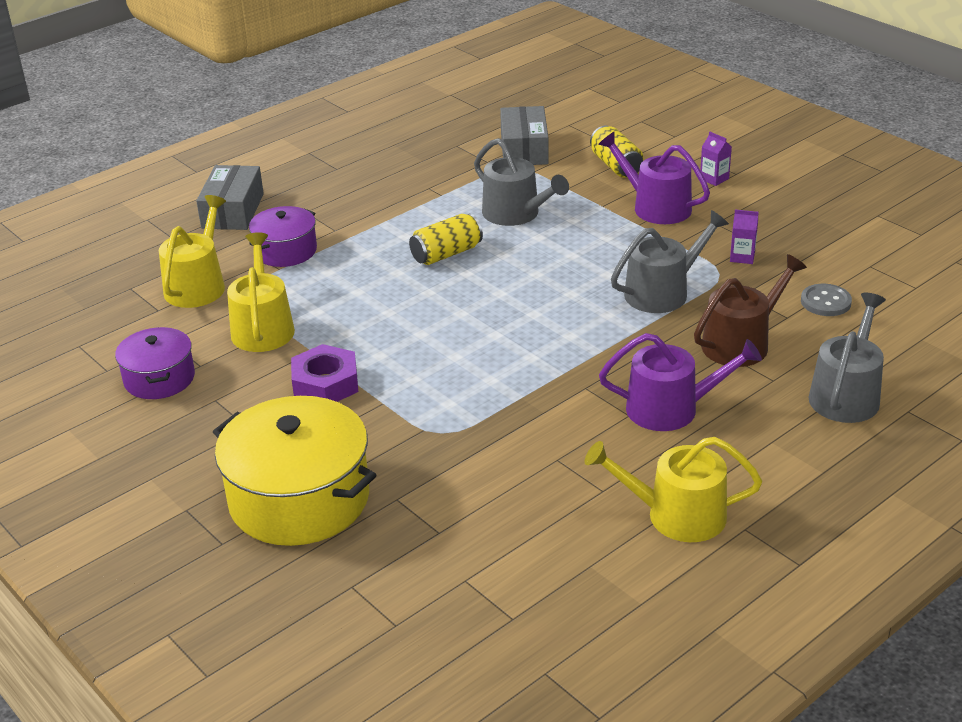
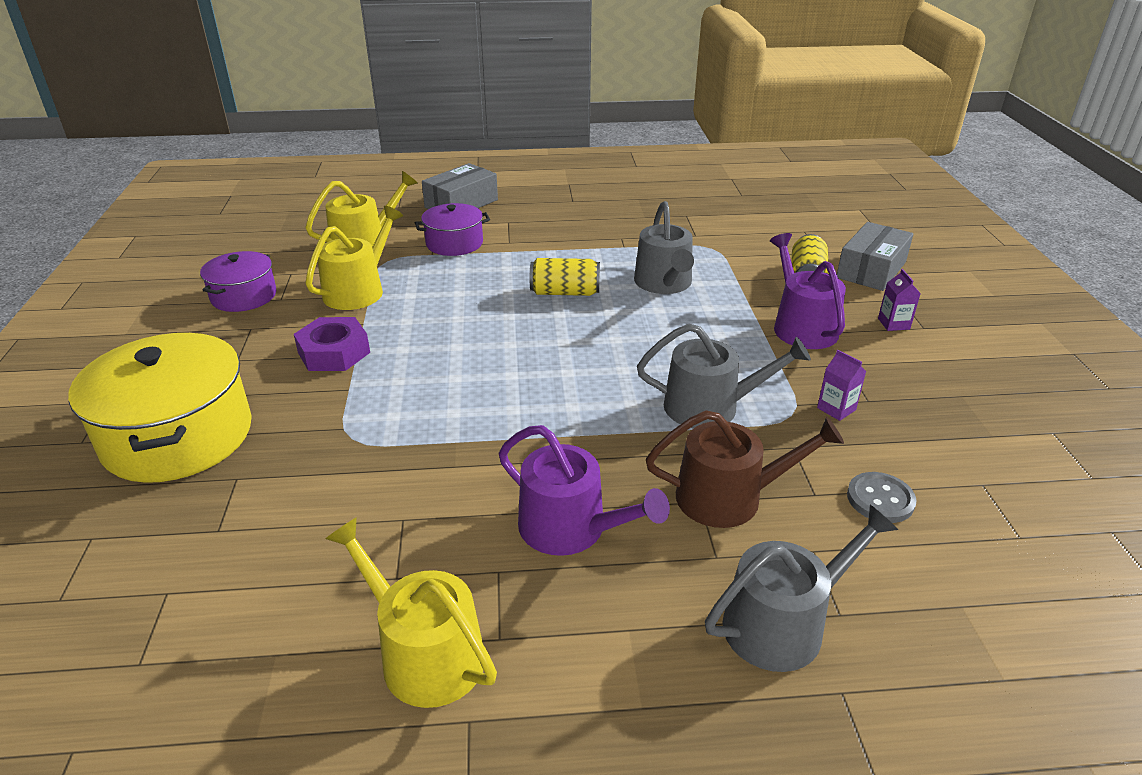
camera: 35 degrees right, 0 degrees up
(524, 149) = (739, 236): grey box -> grey box (871, 270)

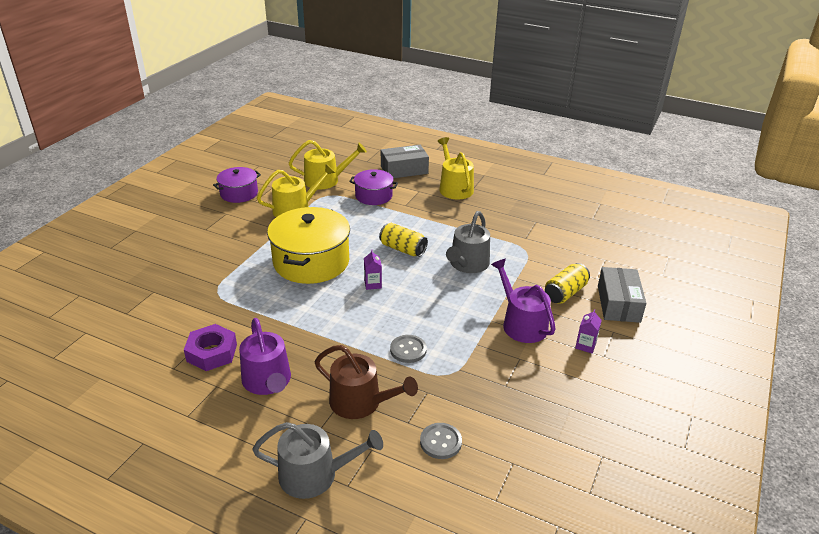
camera: 30 degrees right, 0 degrees up
(178, 436) = (148, 260): yellow pot -> yellow pot (311, 262)
(334, 352) = (251, 242): purple nut -> purple nut (212, 352)
(423, 652) = (153, 406): yellow watering can -> yellow watering can (454, 187)
(711, 407) = (408, 350): grey watering can -> grey button
(801, 326) = (521, 323): purple watering can -> purple watering can turned 45 degrees counterclockwise
(836, 409) = (479, 382): purple carton -> purple carton (373, 284)
(871, 270) = (618, 303): grey box -> grey box turned 60 degrees counterclockwise

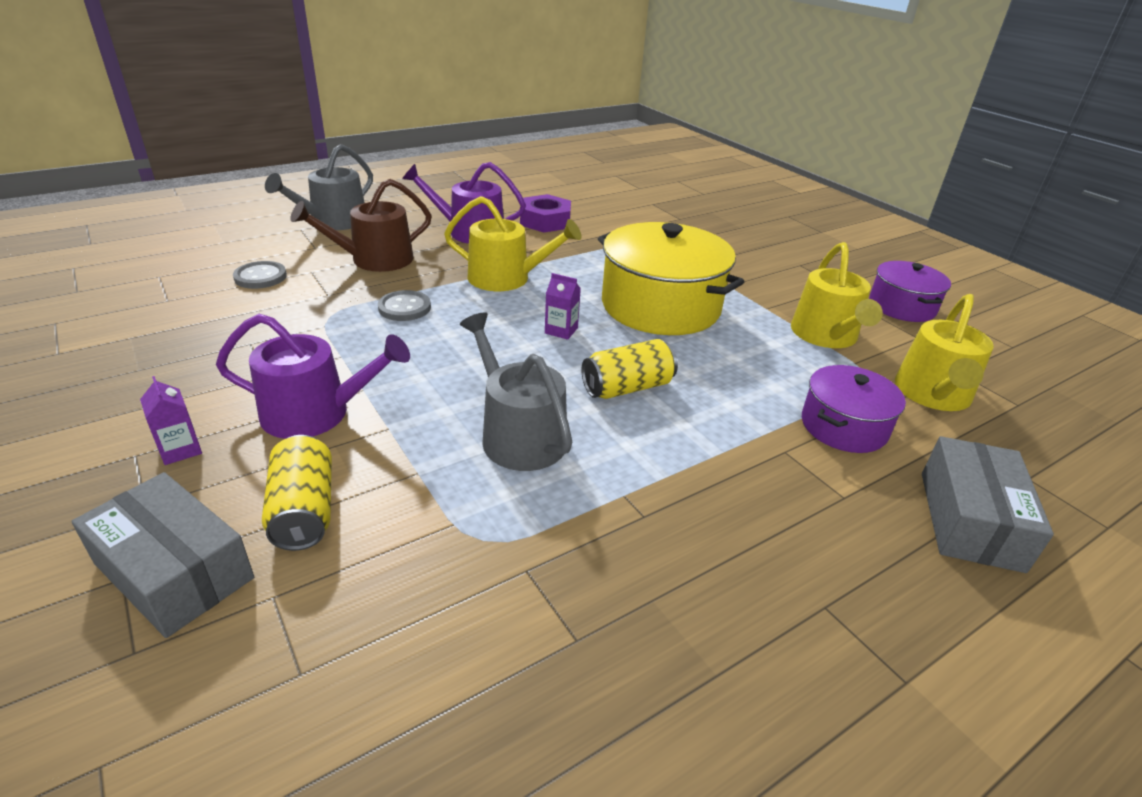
camera: 120 degrees right, 0 degrees up
(454, 187) = (841, 568): yellow watering can -> yellow watering can (506, 278)

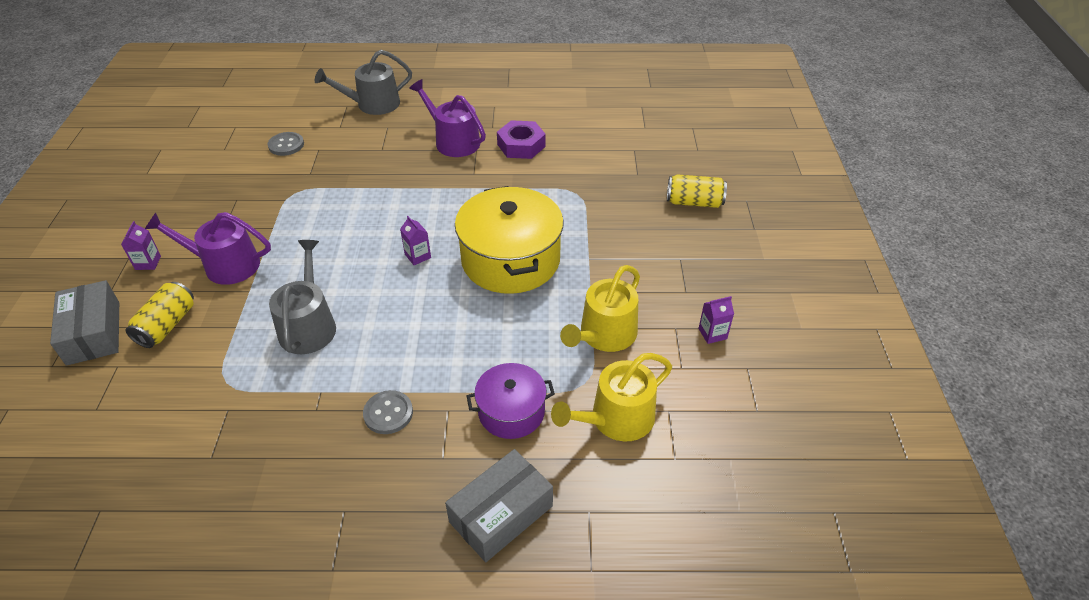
camera: 35 degrees right, 10 degrees up
(316, 413) = (225, 265): purple watering can -> purple watering can turned 150 degrees clockwise
(374, 260) = (364, 150): brown watering can -> none
(404, 308) = (342, 200): grey button -> grey button (388, 413)
(506, 278) = (432, 196): yellow watering can -> none
(627, 387) = (407, 319): yellow can -> yellow can (694, 202)
(902, 306) = (712, 333): purple pot -> purple carton

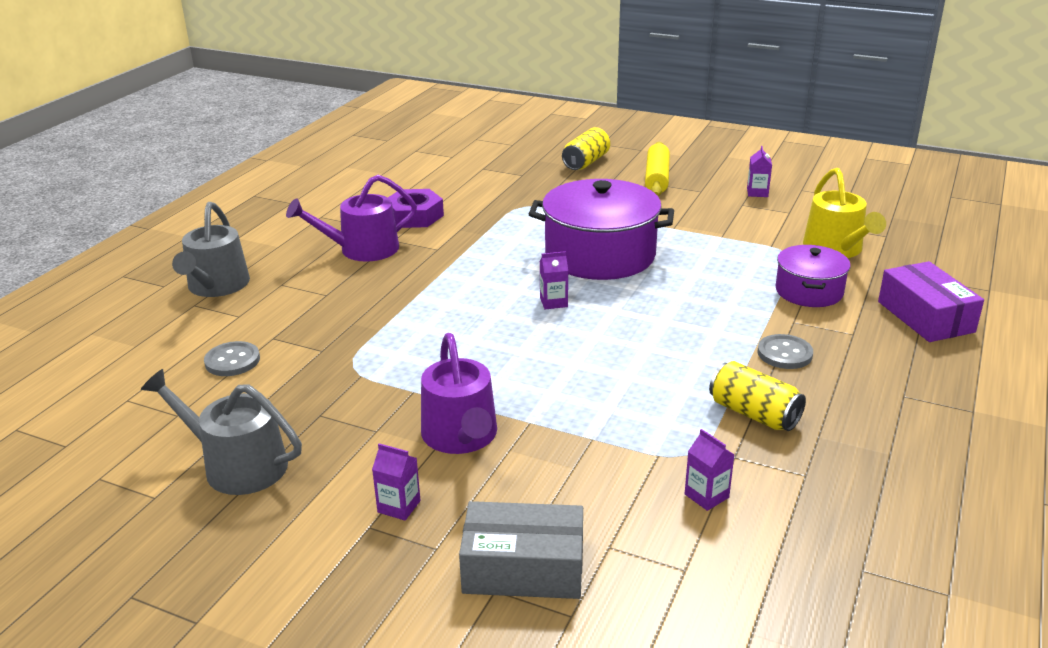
camera: 65 degrees left, 15 degrees down
(167, 325) = (552, 495): yellow can -> yellow can (754, 414)
(176, 403) = (706, 496): none -> purple carton
(225, 265) = (461, 437): purple watering can -> purple watering can turned 45 degrees counterclockwise
(309, 325) = (623, 385): grey watering can -> grey watering can (237, 465)
(501, 514) = (925, 317): grey box -> purple box
(510, 260) = (600, 255): yellow pot -> purple pot
(604, 335) = (734, 233): yellow watering can -> none
(693, 255) = (657, 178): none -> yellow rolling pin

